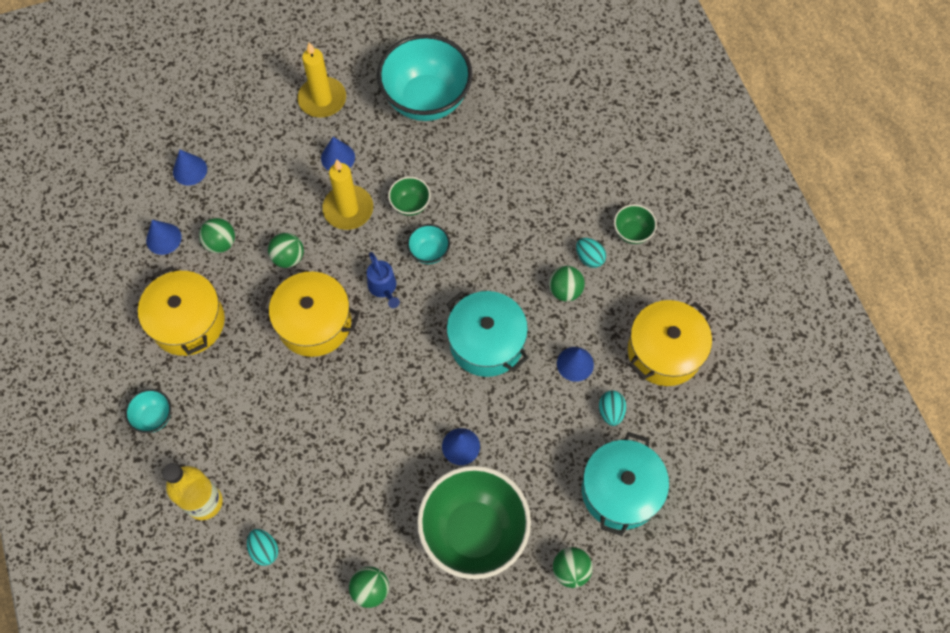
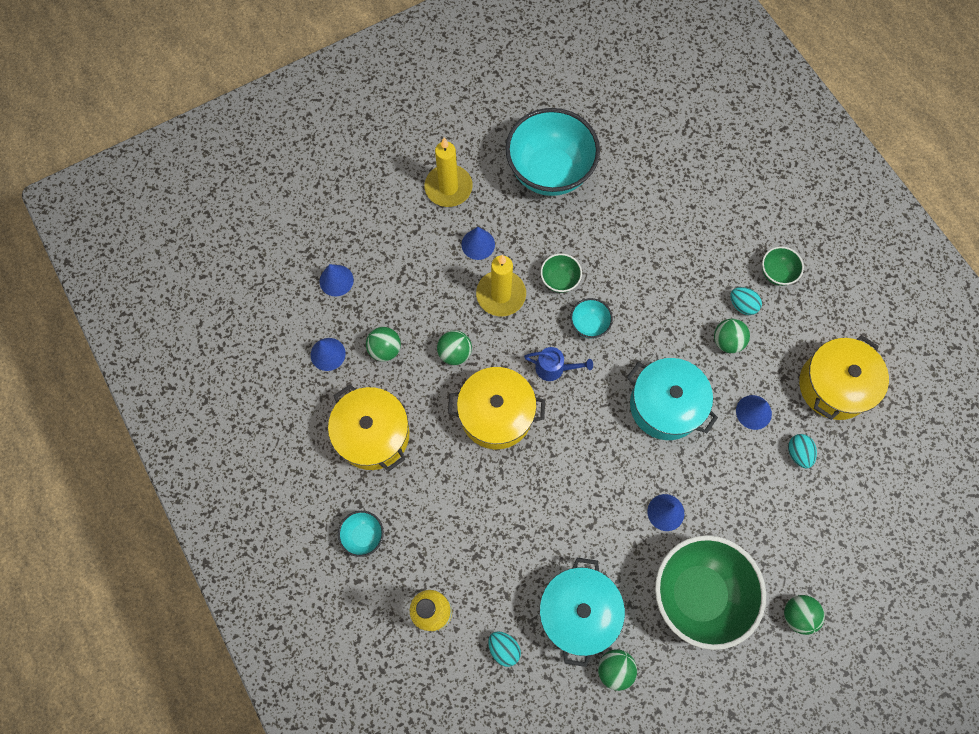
camera: 10 degrees left, 5 degrees up
(384, 288) = (554, 368): blue watering can -> blue watering can turned 45 degrees counterclockwise
(620, 491) = (825, 529): turquoise pot -> turquoise pot (578, 612)

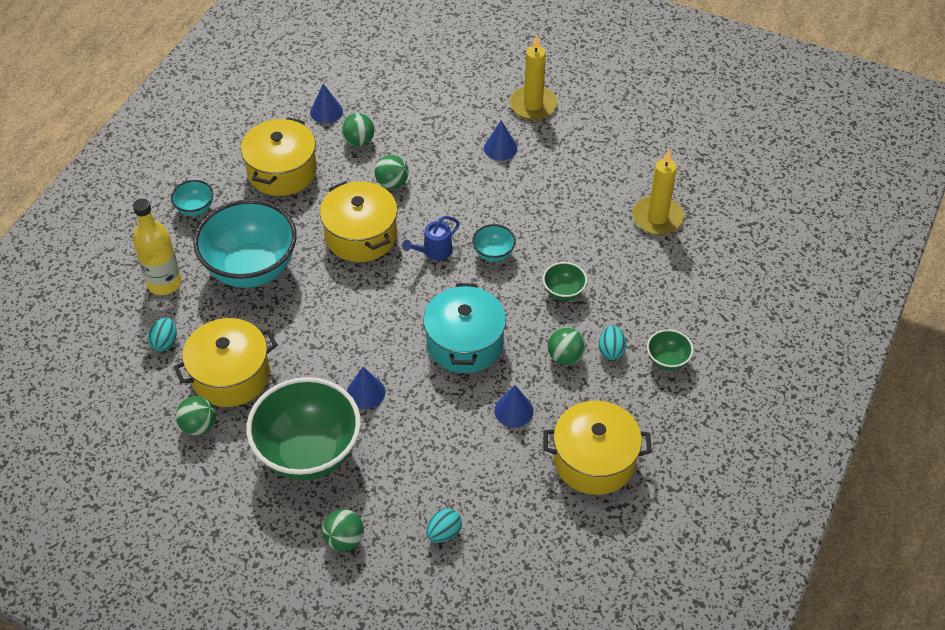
camera: 55 degrees right, 20 degrees down
(336, 280) = (391, 84): blue cone -> none
(501, 294) = (468, 185): yellow candle -> yellow candle (657, 218)
(549, 172) = (610, 158): turquoise bowl -> turquoise bowl (251, 269)
(554, 368) = (433, 251): blue watering can -> blue watering can turned 75 degrees clockwise
(559, 280) = (516, 214): green bowl -> green bowl (563, 292)
(578, 612) = (230, 375): turquoise pot -> yellow pot
(798, 453) = (502, 464): turquoise egg -> turquoise egg (444, 533)

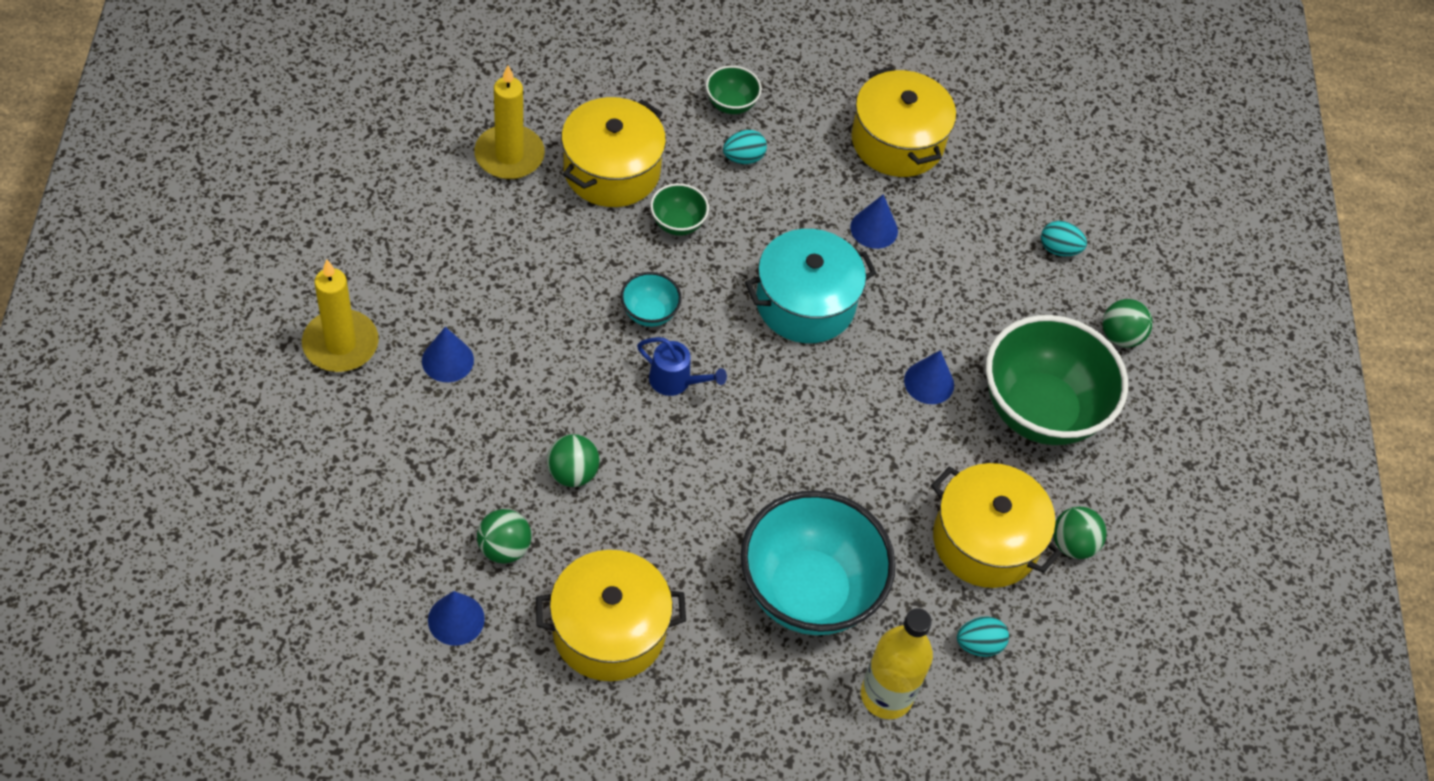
camera: 120 degrees left, 5 degrees up
(195, 209) = (735, 720): turquoise bowl -> none
(361, 235) = (687, 477): yellow pot -> yellow pot (611, 170)
(565, 357) = (774, 199): green ball -> none

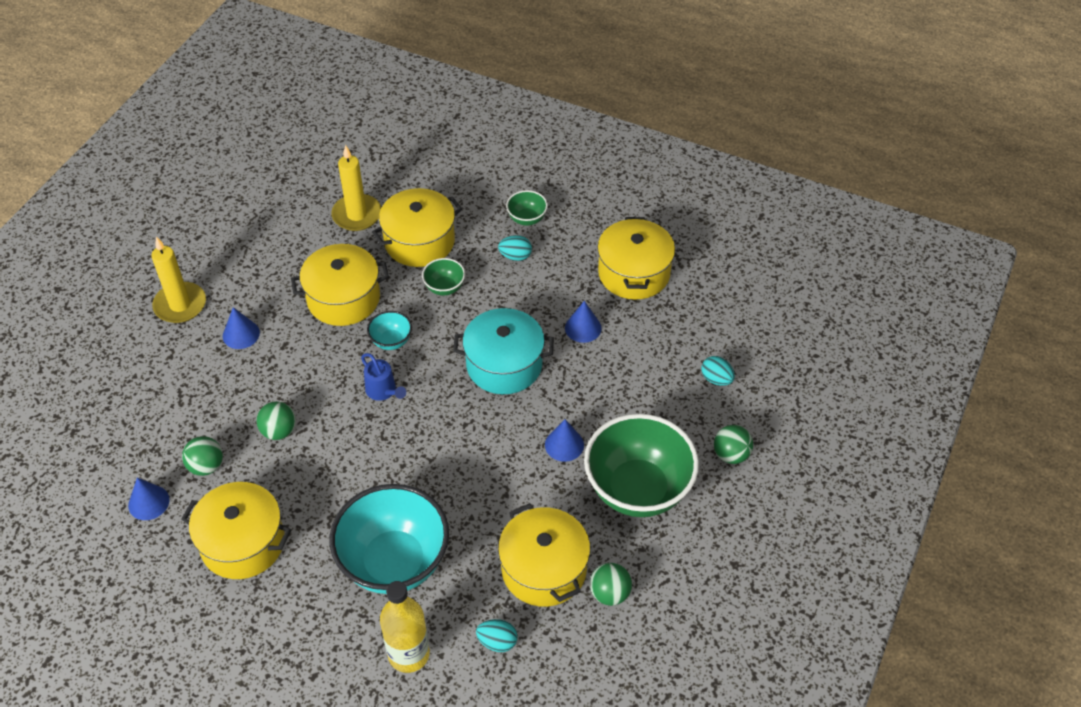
camera: 30 degrees right, 5 degrees down
(556, 274) = (343, 298): none -> yellow pot

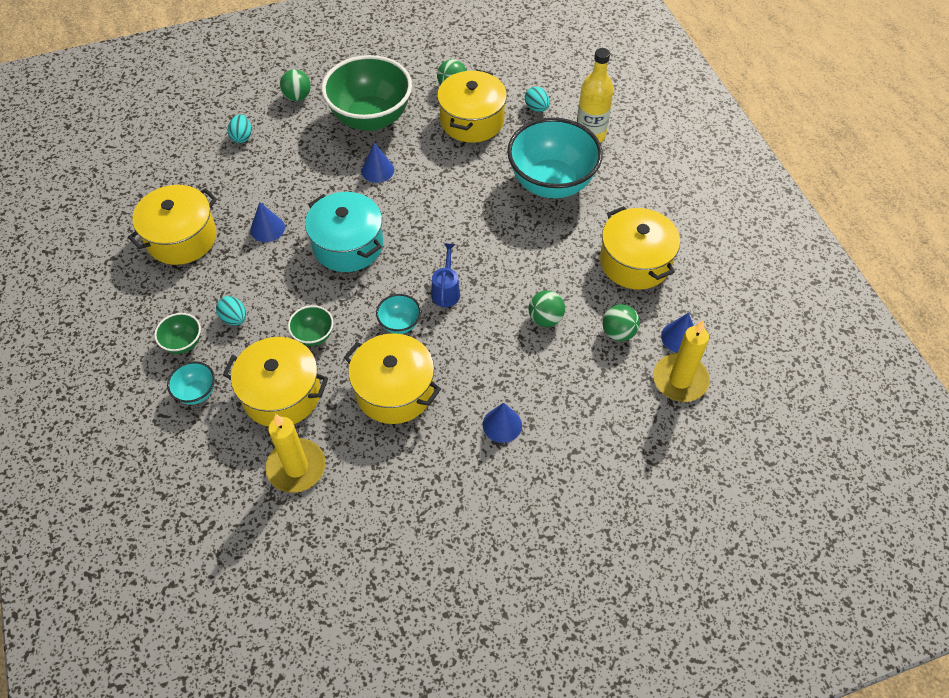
camera: 135 degrees left, 5 degrees up
(180, 305) = (527, 499): yellow candle -> yellow candle (680, 380)
(476, 203) = (196, 392): none -> turquoise bowl

